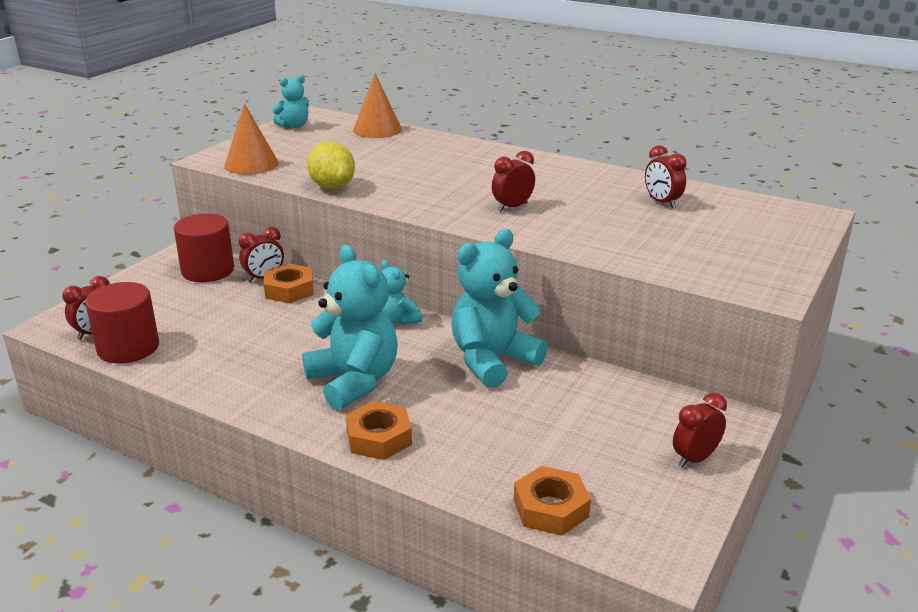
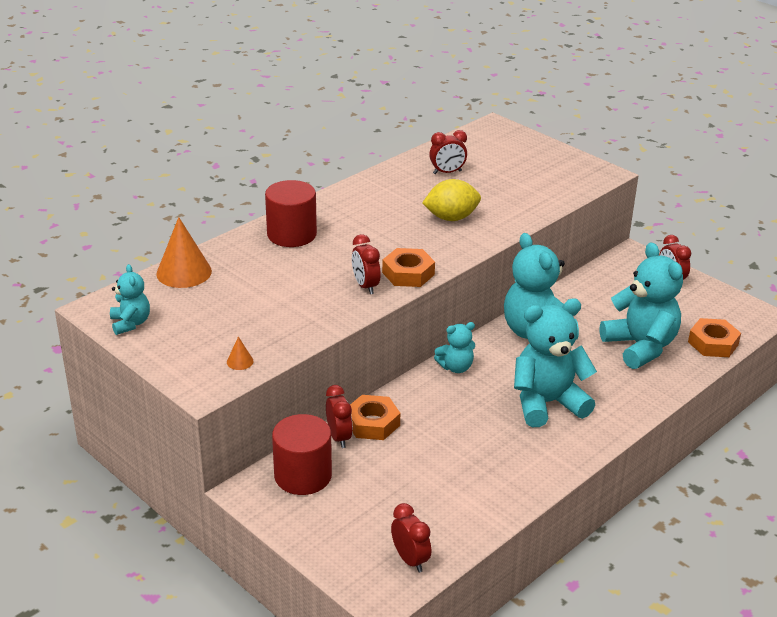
camera: 75 degrees left, 5 degrees up
(128, 347) = (449, 535): red cylinder -> red cylinder (292, 234)
(251, 164) = (240, 361): orange cone -> orange cone, size x0.44
(332, 187) = (333, 317): yellow lemon -> yellow lemon (451, 218)
(379, 438) = (626, 401): orange nut -> orange nut (408, 273)
(504, 441) = (640, 347): none -> turquoise teddy bear
(512, 207) = (426, 235): red clock -> red clock (365, 286)

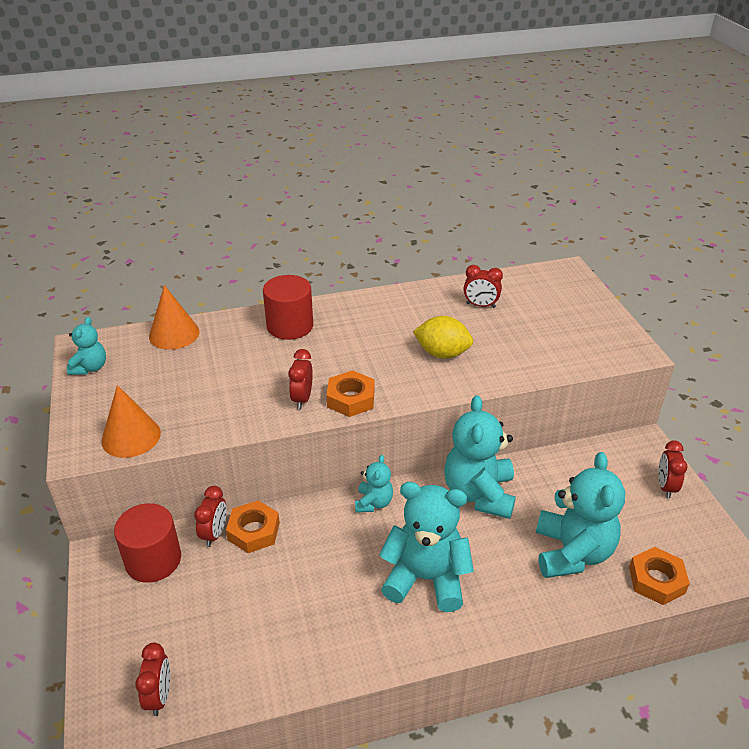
camera: 30 degrees right, 5 degrees up
(240, 361) = (131, 436): orange cone -> orange cone, size x2.27
(456, 367) = (373, 503): turquoise teddy bear -> turquoise teddy bear turned 90 degrees counterclockwise

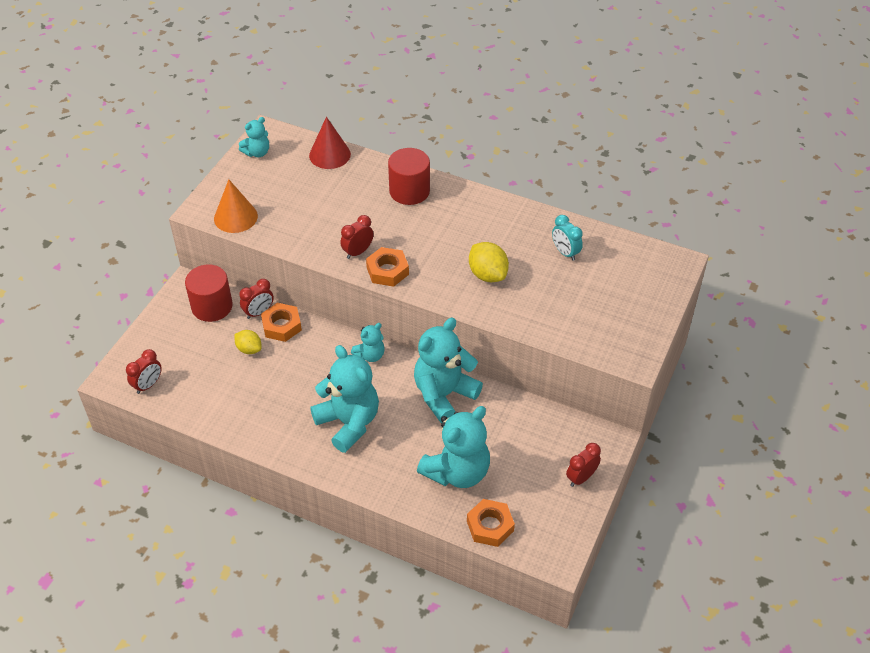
camera: 40 degrees right, 10 degrees up
(174, 334) = (329, 155): orange cone -> red cone
(243, 576) = (249, 349): none -> yellow lemon
(480, 305) = (565, 253): red clock -> turquoise clock

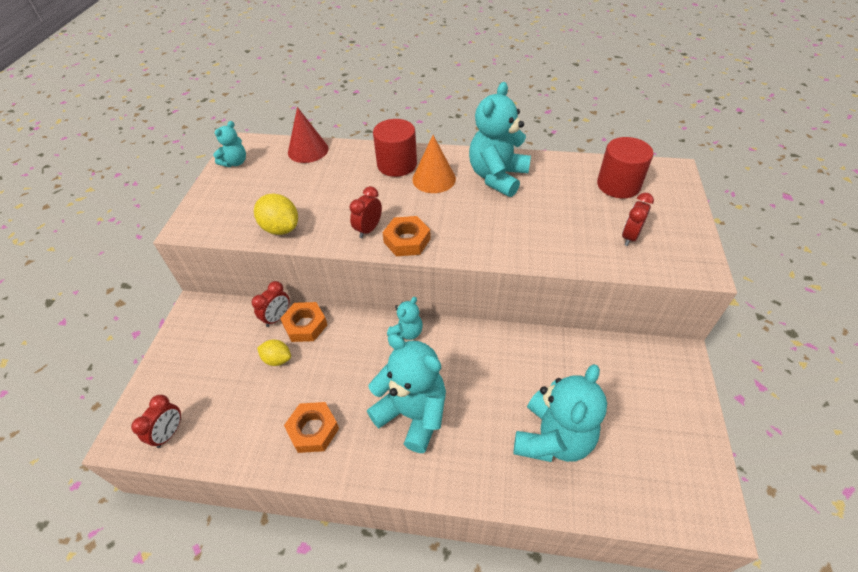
camera: 15 degrees left, 0 degrees up
(212, 306) = (225, 324): red cylinder -> red cylinder (618, 185)
(235, 217) = (227, 225): orange cone -> orange cone (434, 179)
(444, 394) = (498, 354): turquoise teddy bear -> turquoise teddy bear (497, 177)
(487, 274) = (508, 221): yellow lemon -> yellow lemon (281, 228)
(490, 526) = (621, 497): orange nut -> orange nut (313, 430)
(565, 253) = (569, 185): turquoise clock -> none
(581, 478) = (680, 406): red clock -> red clock (630, 237)

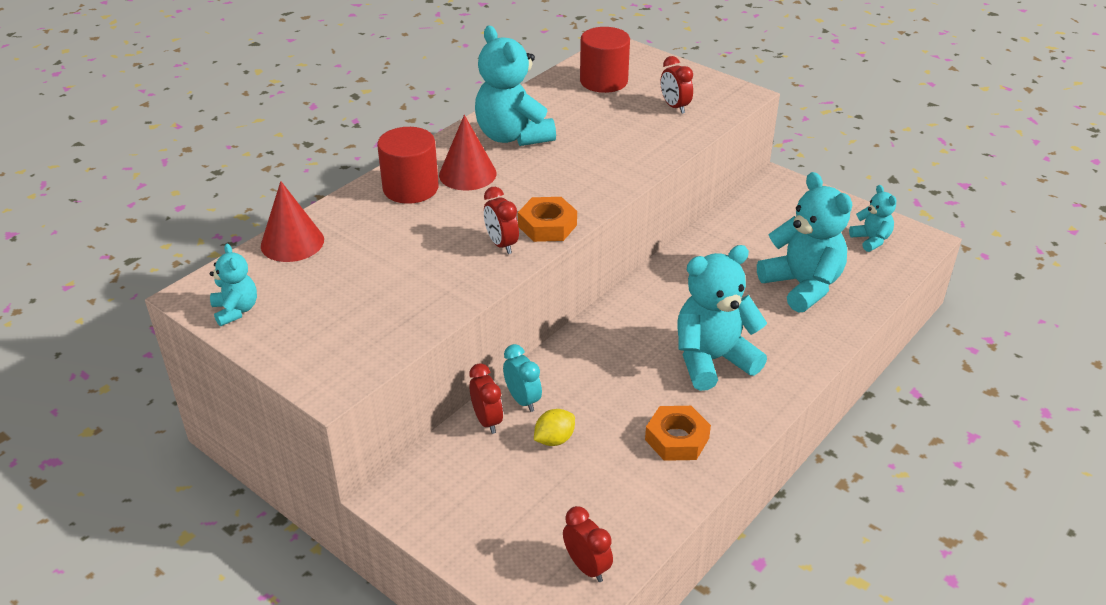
camera: 60 degrees left, 10 degrees down
(281, 228) = (426, 307): yellow lemon -> none
(305, 325) = (522, 400): orange nut -> turquoise clock
(407, 332) = (606, 325): turquoise teddy bear -> turquoise teddy bear (871, 240)
(434, 179) = (467, 174): orange cone -> red cone

